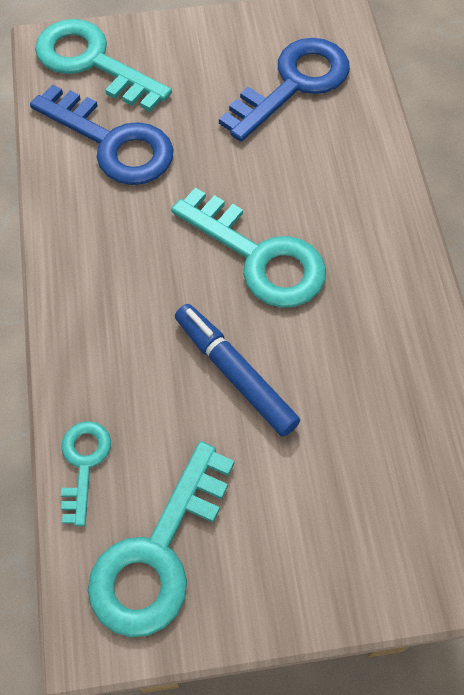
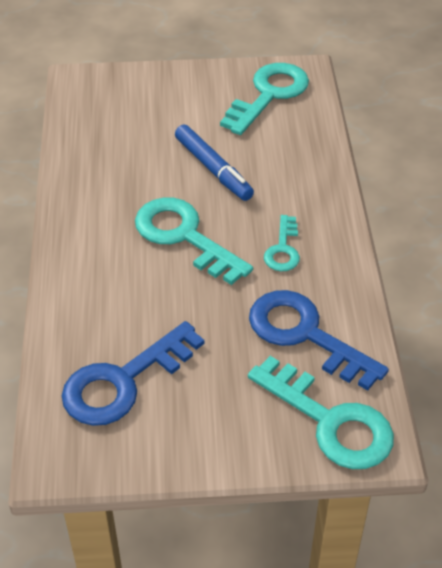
camera: 175 degrees left, 15 degrees down
(83, 464) = (315, 133): turquoise key -> turquoise key (283, 249)

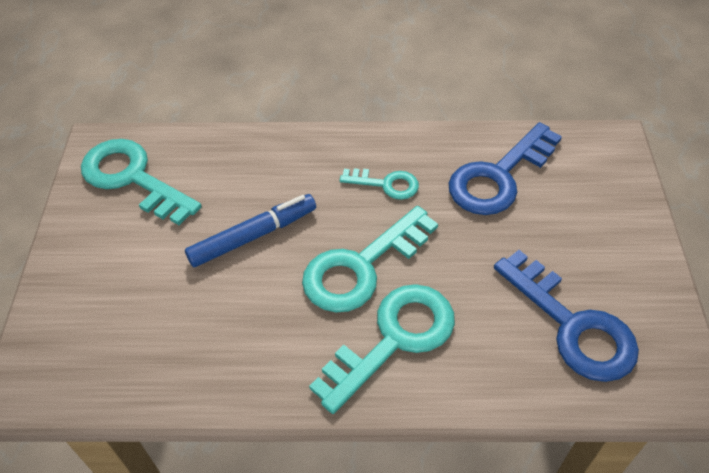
camera: 85 degrees left, 5 degrees up
(330, 421) = (595, 168): turquoise key -> turquoise key (394, 339)

